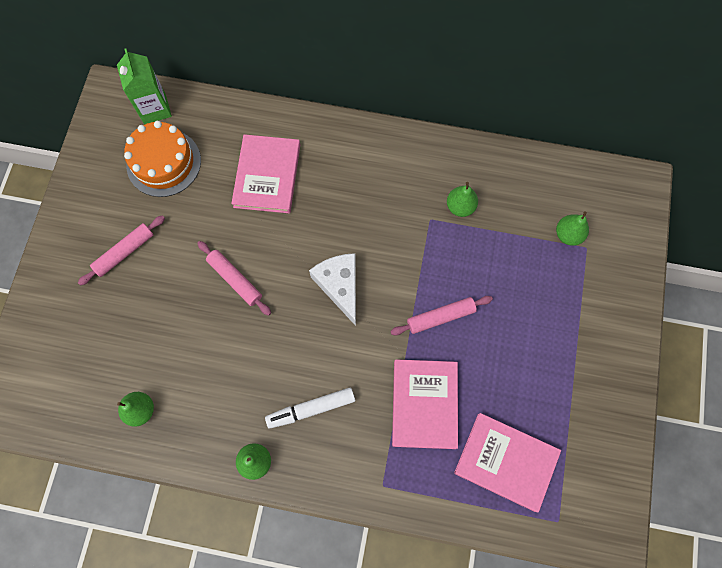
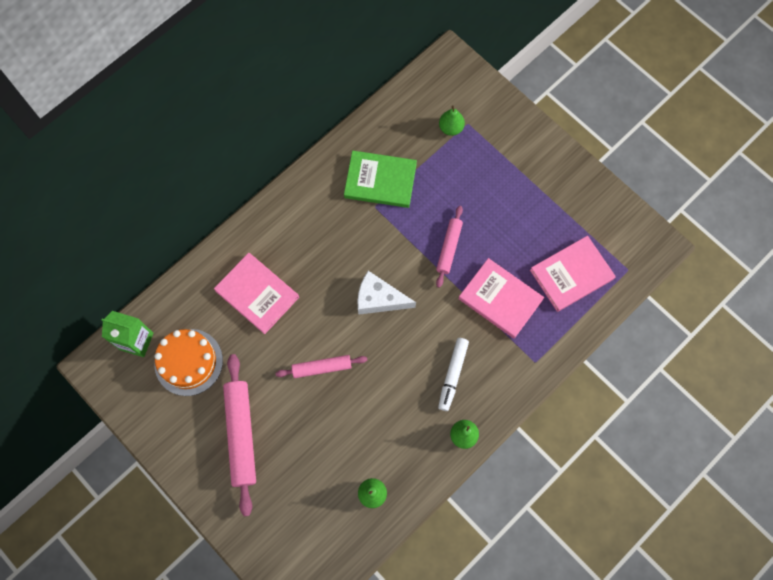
camera: 55 degrees left, 0 degrees up
(124, 252) = (241, 434): pink rolling pin -> pink rolling pin, size x1.70
(460, 207) = (380, 181): green pear -> green book

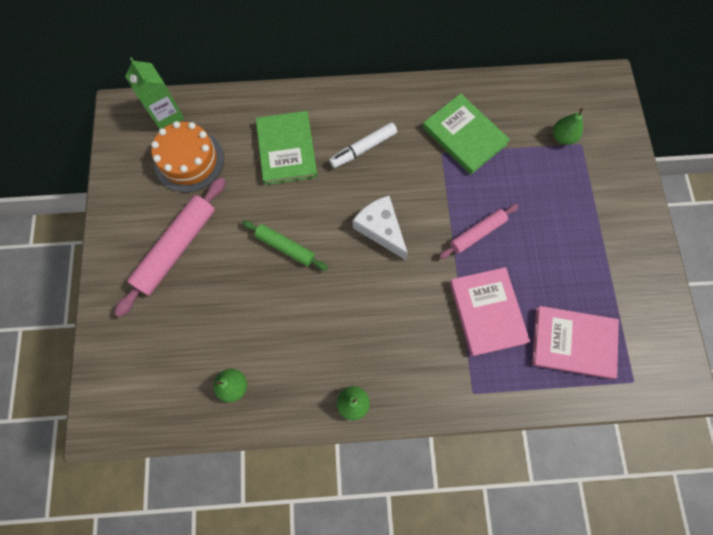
camera: 40 degrees right, 0 degrees up
(257, 294) = (287, 149): pink book -> green book
(322, 368) = (285, 247): pink rolling pin -> green rolling pin
(452, 375) = (388, 343): white marker -> white marker (363, 149)

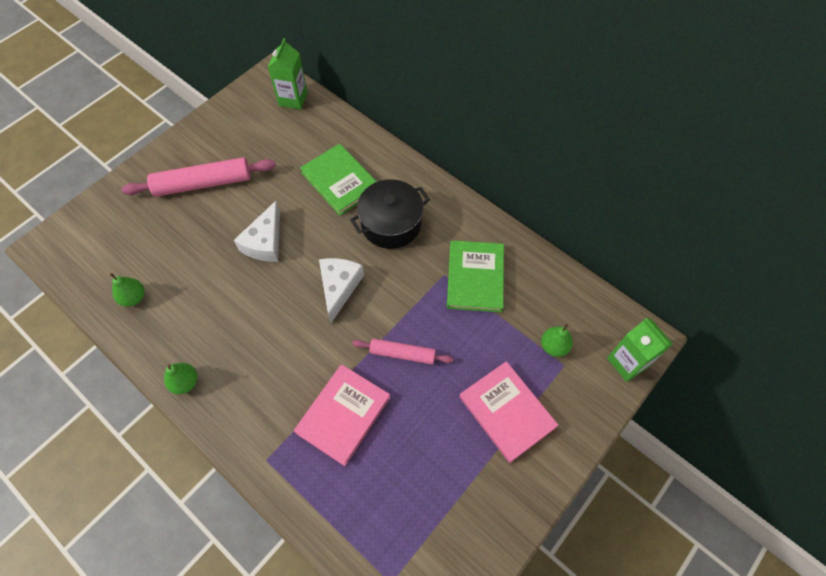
camera: 45 degrees right, 10 degrees down
(189, 160) = (273, 137): orange cake -> none
(285, 247) = (265, 242): green rolling pin -> white cheese
(287, 149) = (340, 181): green book -> green book turned 75 degrees counterclockwise
(363, 149) = (391, 224): white marker -> black pot
(573, 342) = (379, 502): pink book -> pink book (507, 412)
(614, 107) = (627, 362): none -> green carton

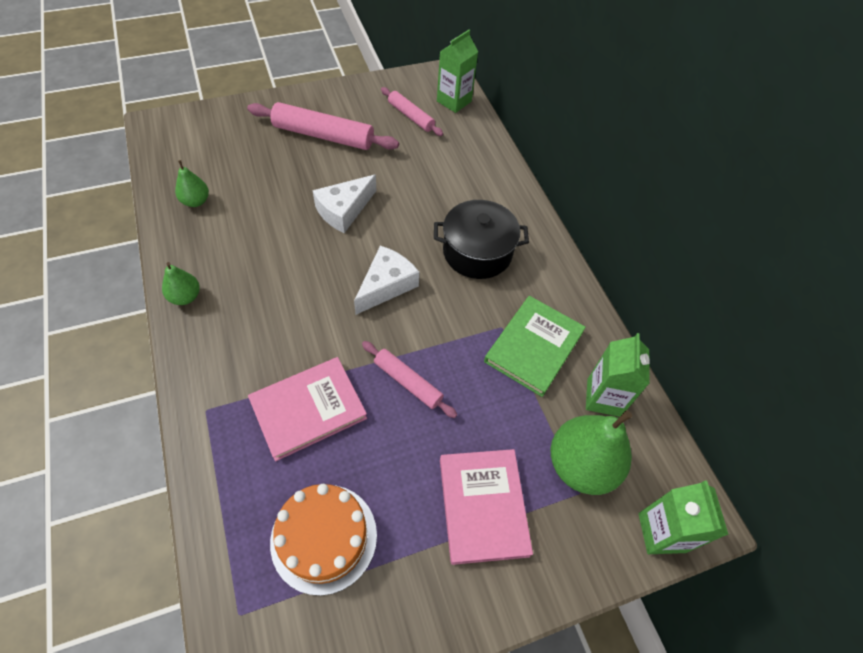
camera: 25 degrees right, 5 degrees down
(266, 130) = (411, 116): none -> pink rolling pin
(340, 181) = (452, 190): green book -> none
(414, 497) = (324, 537): none -> orange cake
(542, 289) = (603, 397): none -> green carton
(554, 346) = (581, 465): green pear -> green pear, size x1.92

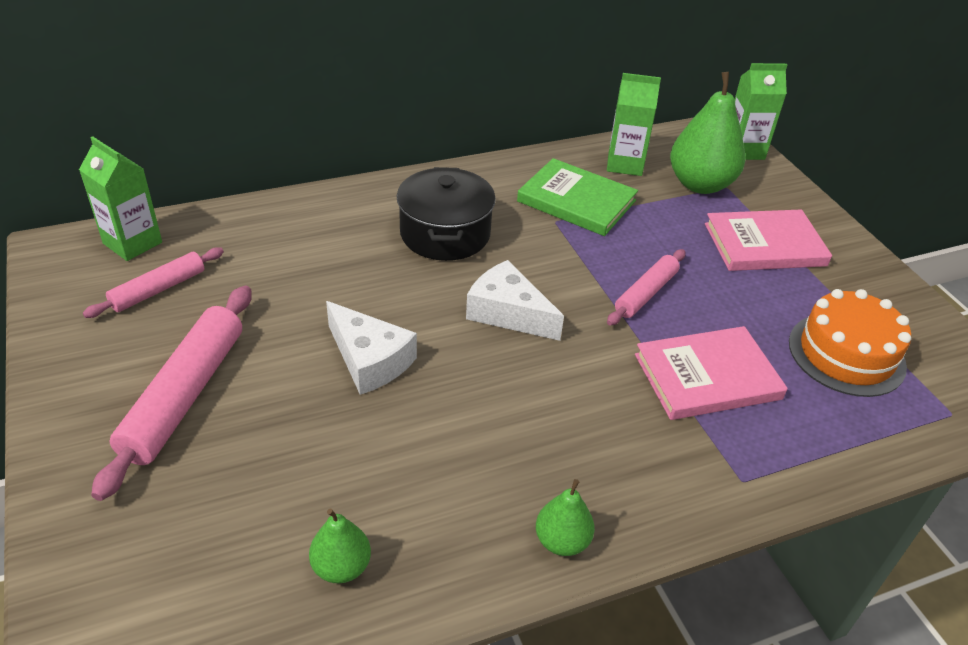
camera: 90 degrees left, 15 degrees down
(308, 409) = (707, 377): pink book -> pink book turned 75 degrees counterclockwise

